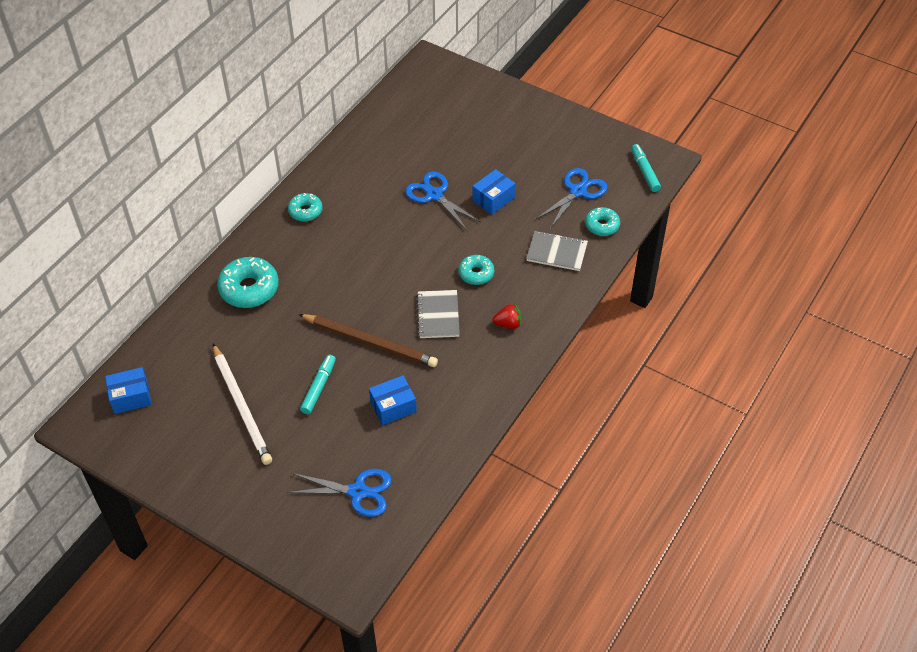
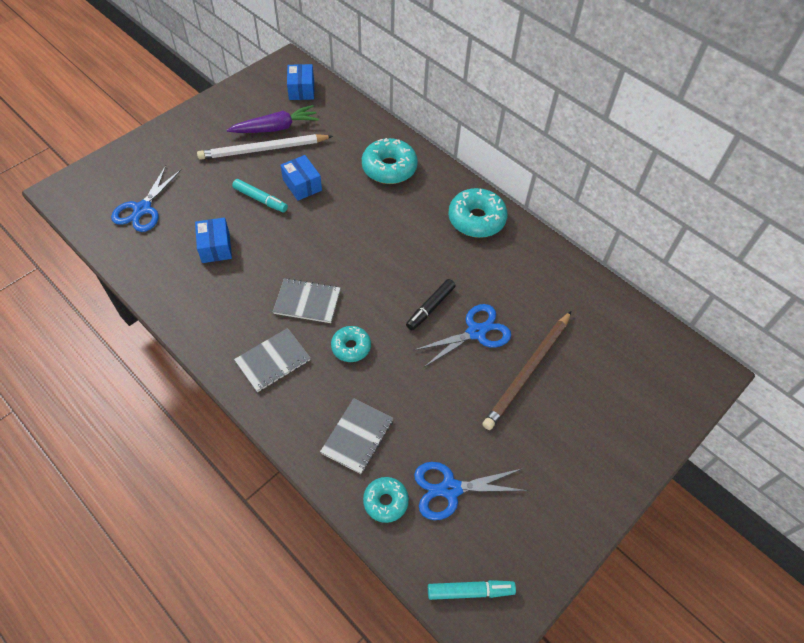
camera: 100 degrees right, 5 degrees up
(204, 404) = (275, 128): none -> purple carrot
(305, 211) = (476, 219): turquoise donut -> turquoise donut, size x1.67
(370, 342) = (295, 243): brown pencil -> brown pencil (528, 371)
(418, 228) = (430, 308): none -> black marker
(493, 199) = (457, 389): blue box -> blue box (302, 185)
(508, 324) = (273, 361): red strawberry -> grey notebook
(578, 191) = (450, 489): blue scissors -> blue scissors turned 120 degrees clockwise

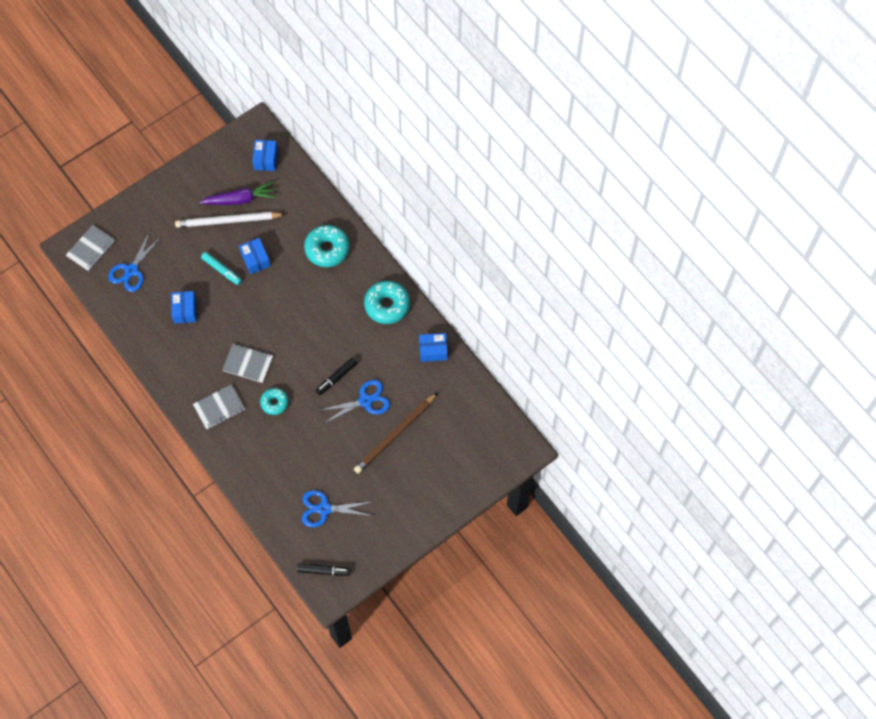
camera: 10 degrees right, 10 degrees up
(357, 436) = (269, 467): grey notebook -> grey notebook (91, 249)
(385, 501) = (281, 512): turquoise donut -> none
(470, 591) = (324, 571): turquoise marker -> black marker
(548, 264) = (433, 350): none -> blue box

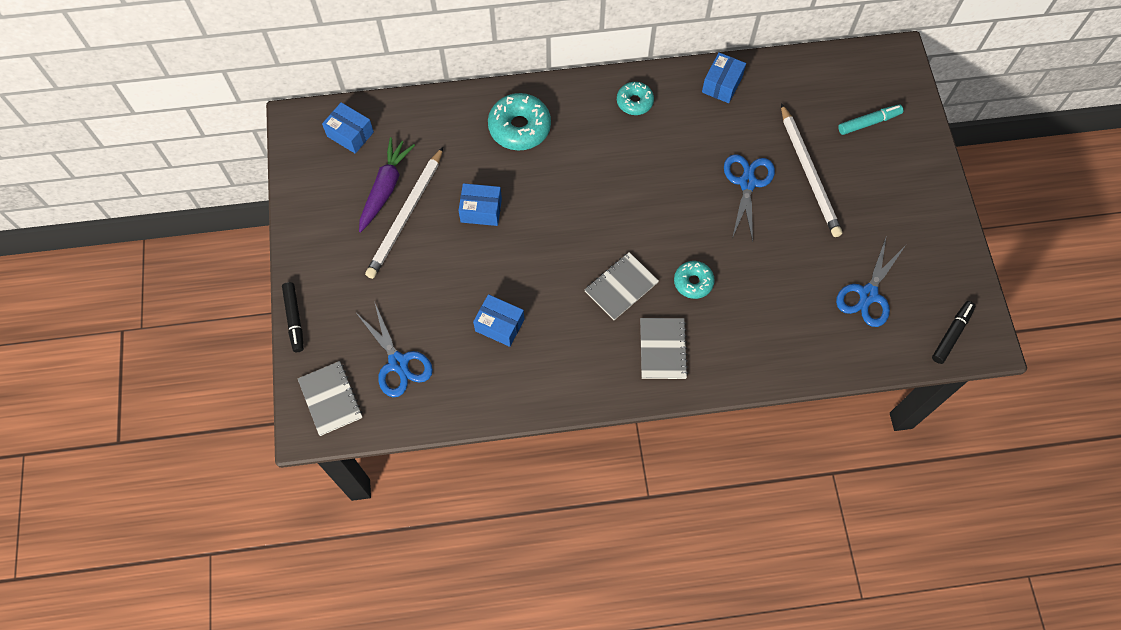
camera: 60 degrees left, 0 degrees up
(221, 270) = (470, 255): turquoise marker -> turquoise marker (869, 122)
(336, 378) = (699, 199): black marker -> black marker (294, 319)
(387, 305) = (634, 102): turquoise donut -> turquoise donut, size x0.60
(395, 435) = (809, 173): brown pencil -> white pencil

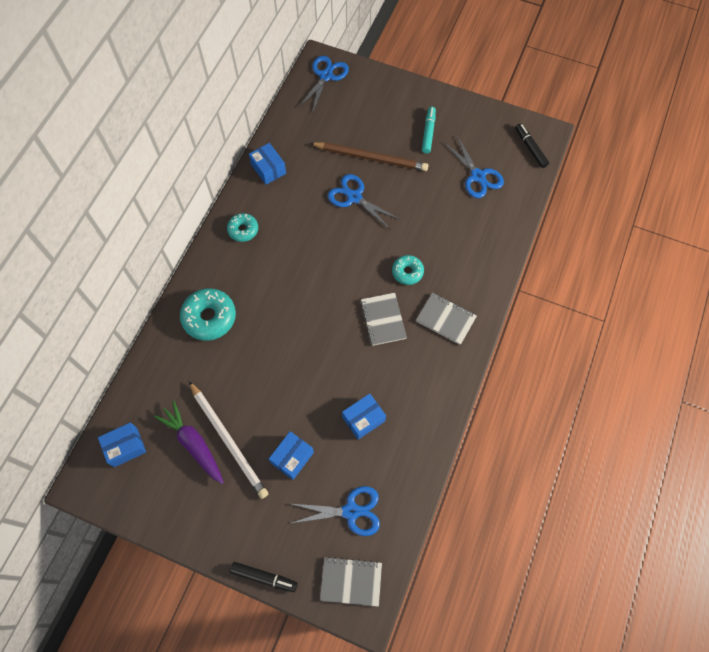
camera: 60 degrees left, 0 degrees up
(481, 210) = (261, 382): blue box -> blue box (292, 457)
(809, 173) = (371, 158): white pencil -> brown pencil
(869, 122) = (357, 104): turquoise marker -> turquoise marker (428, 133)
(881, 73) = (326, 76): none -> blue scissors

